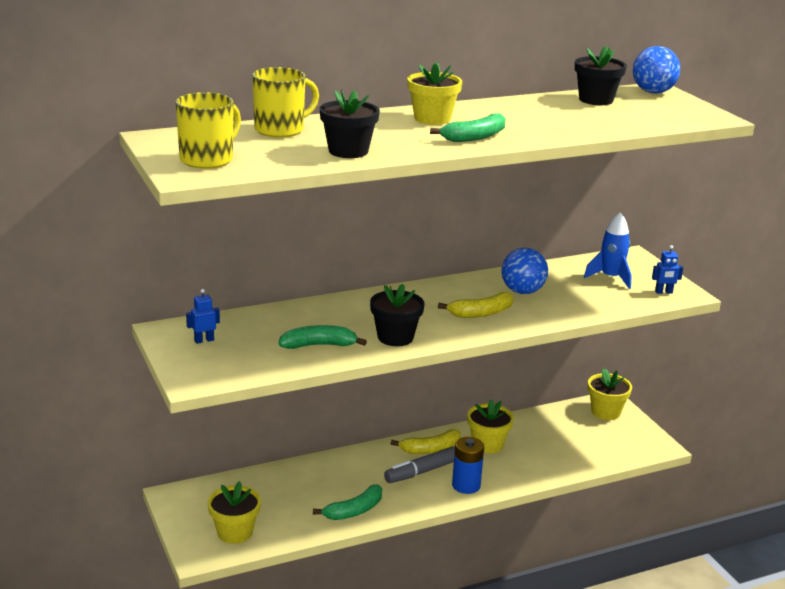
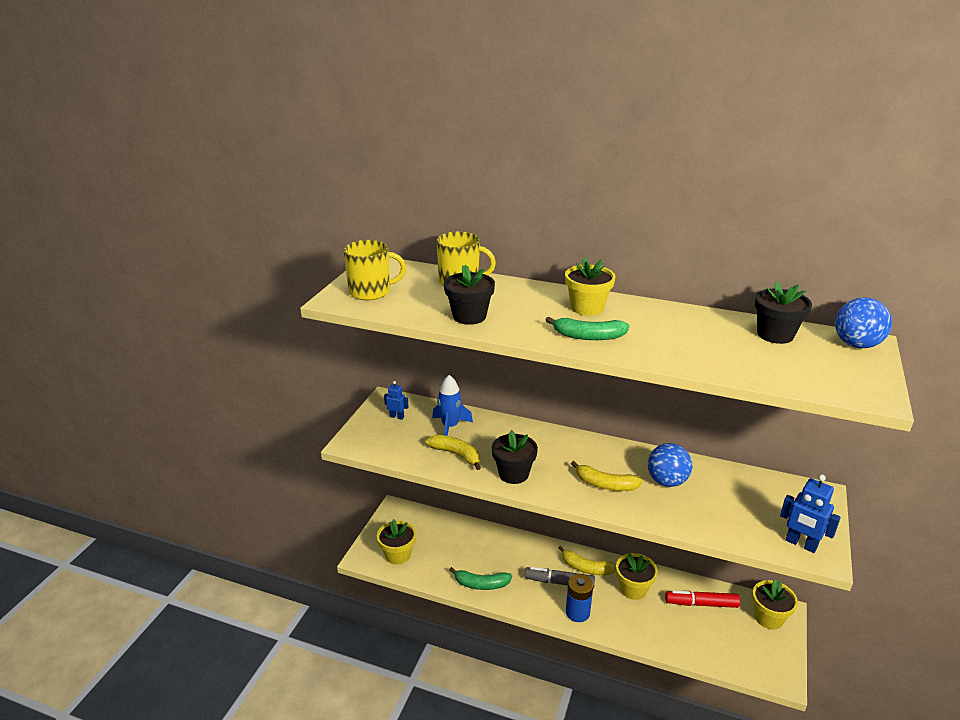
camera: 45 degrees right, 5 degrees up
(319, 345) = (456, 454): green banana -> yellow banana
(550, 427) = (701, 604): none -> red marker
(610, 278) = (767, 505): blue rocket -> blue rocket (450, 426)
(663, 292) = (801, 544): blue robot -> blue robot, size x1.67

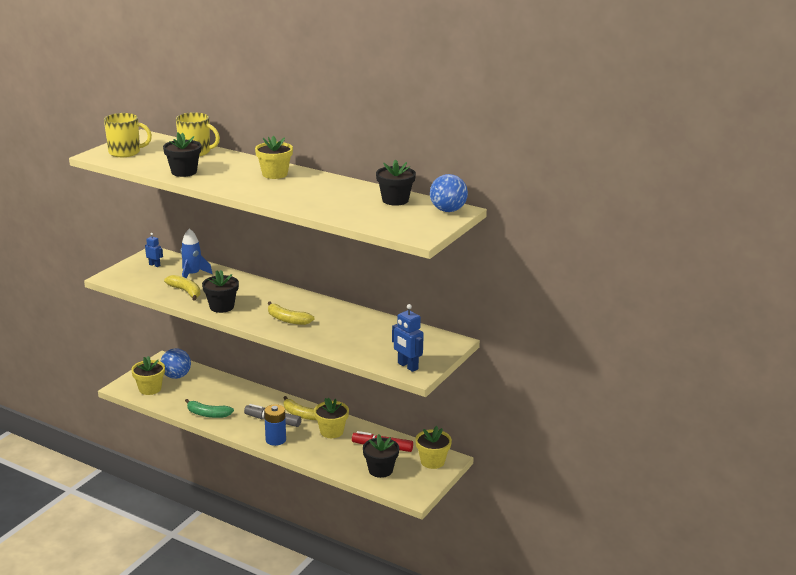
camera: 10 degrees right, 5 degrees down
(588, 336) = (258, 190): green banana -> none
(667, 481) = (337, 323): blue ball -> blue ball (176, 376)
(720, 642) = (380, 470): none -> black flower pot

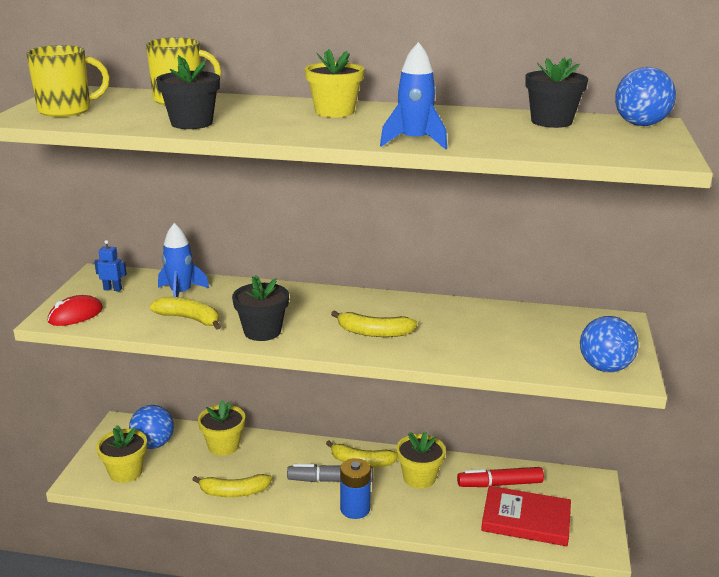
camera: 20 degrees left, 0 degrees up
(123, 277) = (75, 315): none -> red mouse
(208, 414) = (234, 492): green banana -> yellow banana
(291, 203) = (414, 142): none -> blue rocket
(380, 470) = (526, 520): black flower pot -> red book
(407, 366) = (605, 368): blue robot -> blue ball
(432, 461) = (577, 489): yellow flower pot -> yellow flower pot (223, 446)

